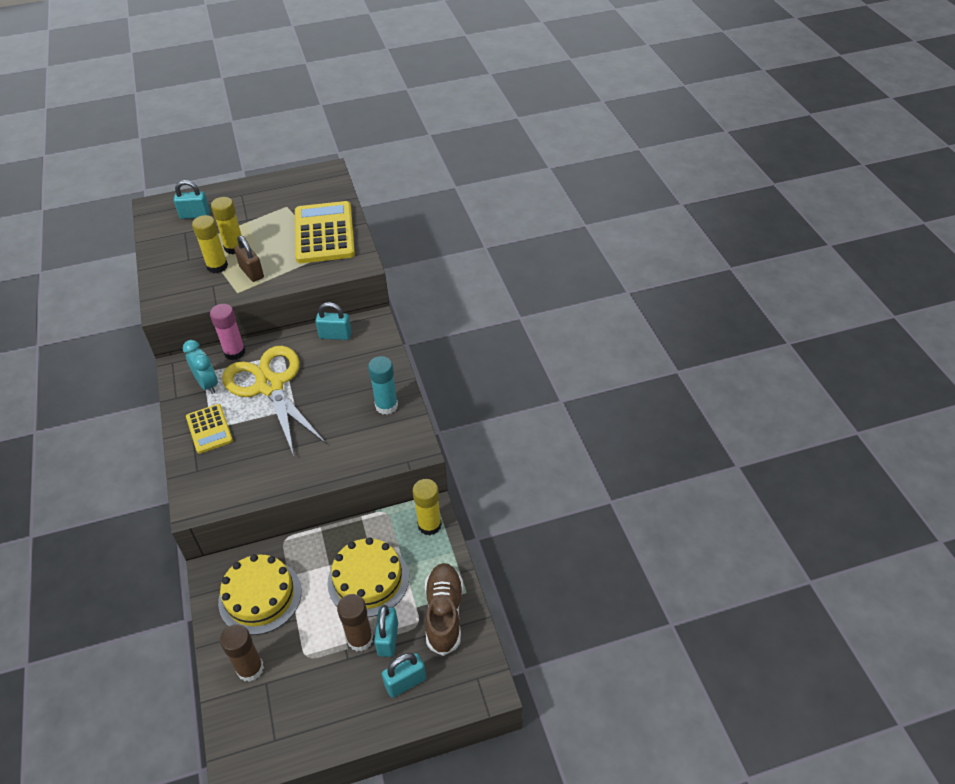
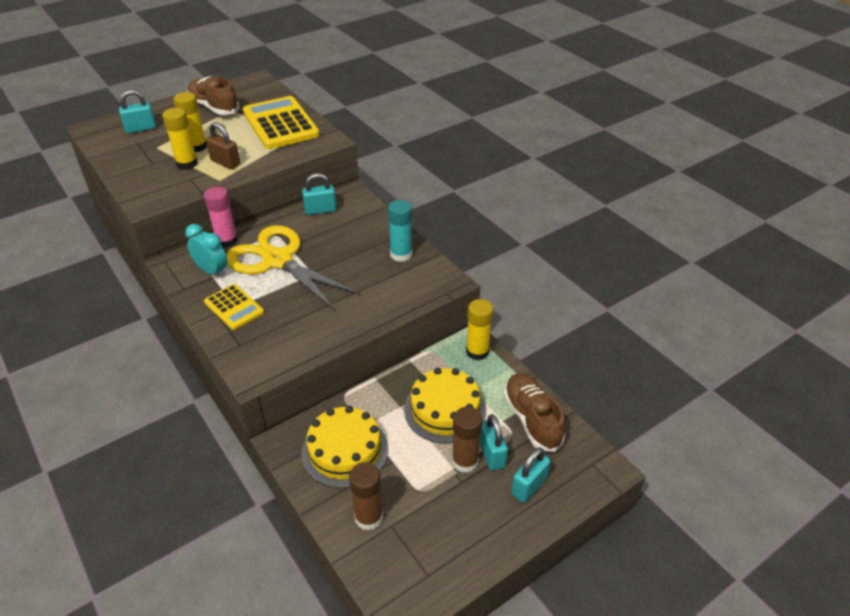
camera: 20 degrees left, 5 degrees down
(272, 200) = (214, 107): none -> brown shoe

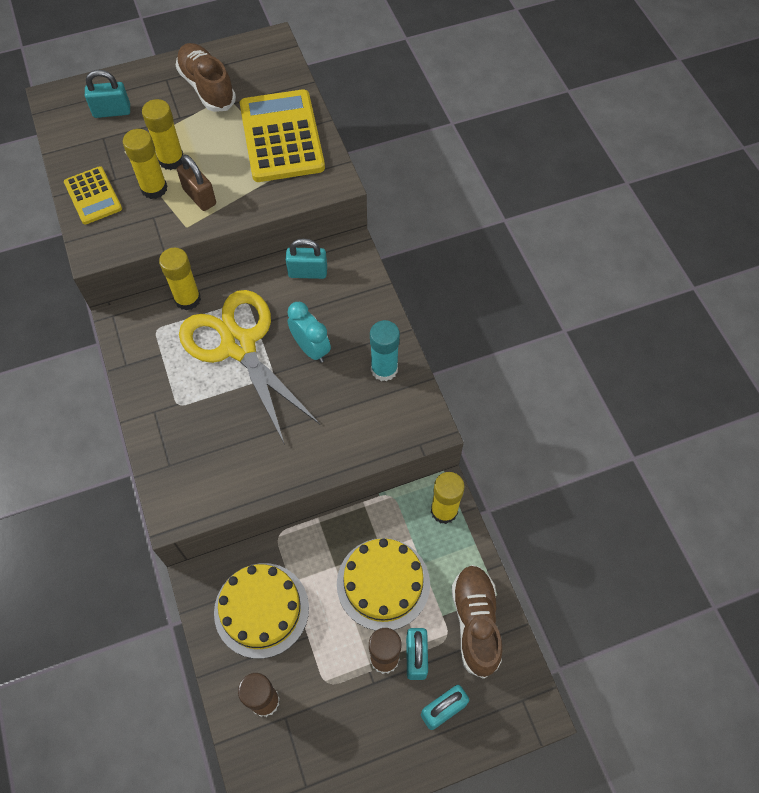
camera: 15 degrees right, 20 degrees up
(212, 271) = (162, 345): turquoise clock -> turquoise clock (311, 349)
(226, 241) = (187, 299): pink glue stick -> yellow glue stick
(234, 307) = (175, 407): yellow calculator -> yellow calculator (93, 196)

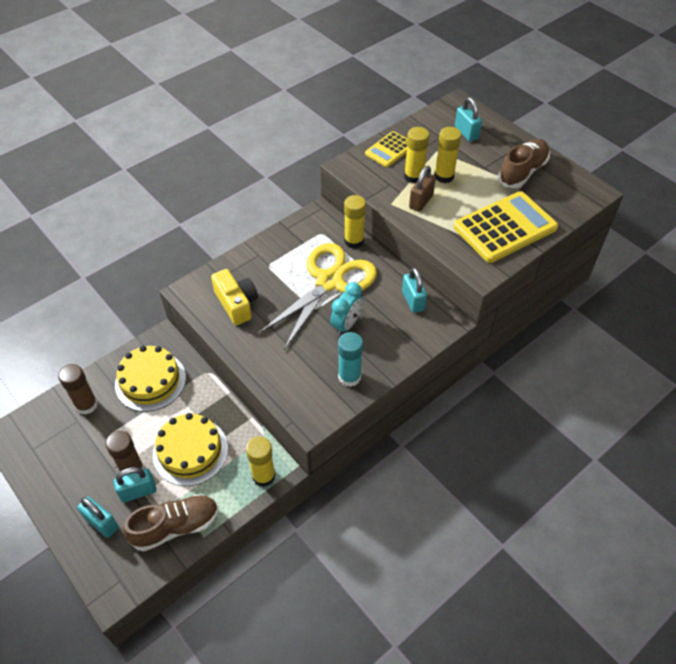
camera: 70 degrees right, 10 degrees down
(223, 458) = (236, 304): none -> yellow camera

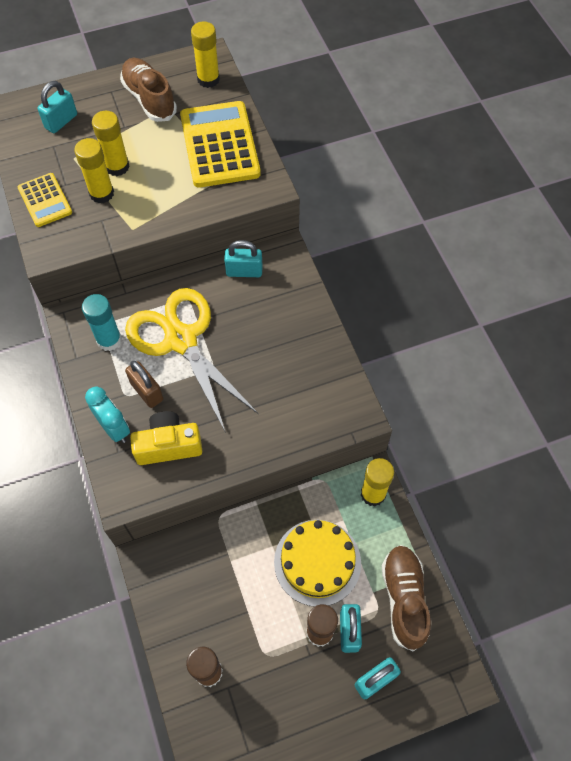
camera: 70 degrees left, 10 degrees up
(150, 381) = (204, 586): yellow cake -> none
(346, 324) = (248, 343): turquoise clock -> turquoise clock (114, 428)
(349, 377) = (317, 362): turquoise glue stick -> turquoise glue stick (109, 340)
(354, 241) = (133, 296): yellow glue stick -> yellow glue stick (208, 79)
(421, 201) = (144, 201): brown padlock -> brown padlock (147, 391)
(466, 133) = (61, 121): turquoise padlock -> turquoise padlock turned 45 degrees counterclockwise

